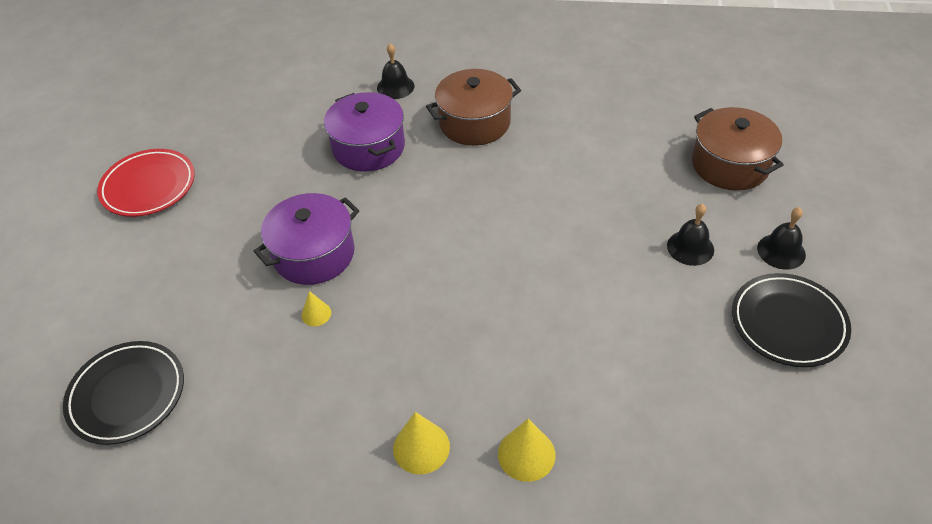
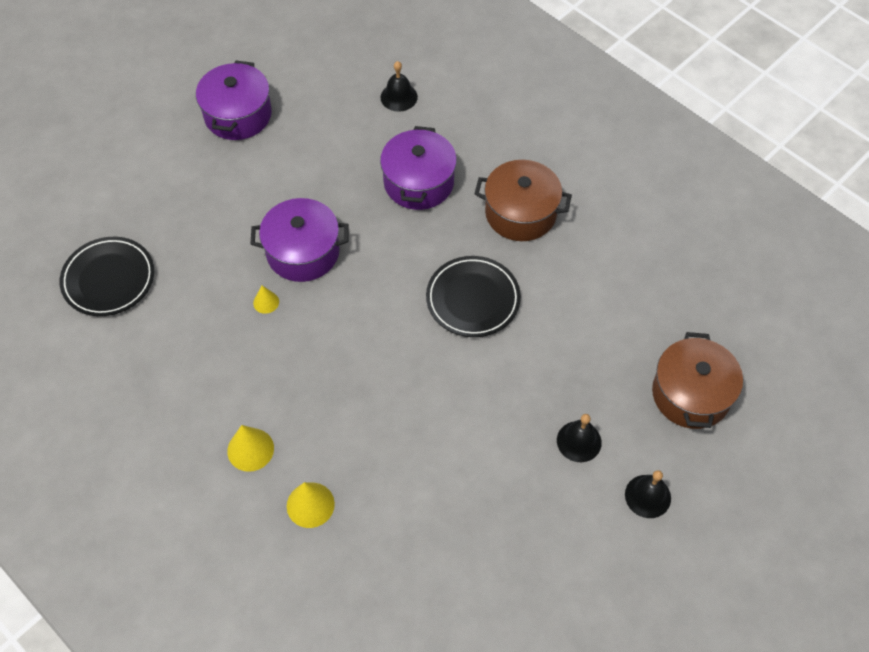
camera: 35 degrees right, 10 degrees up
(148, 186) = (238, 115): red plate -> purple pot
(395, 87) = (489, 135): black bell -> black bell (399, 97)
(788, 323) = (587, 554): black plate -> black plate (473, 299)

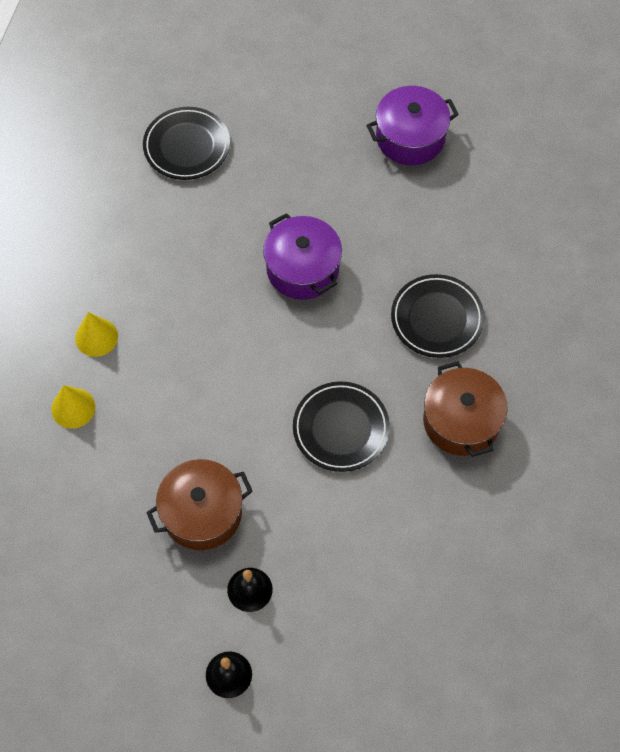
camera: 60 degrees right, 5 degrees up
(266, 302) = (236, 270): yellow cone -> none
(399, 97) = (522, 250): black bell -> none
(419, 182) = (437, 318): purple pot -> black plate
(691, 394) = (356, 666): brown pot -> brown pot (202, 513)

